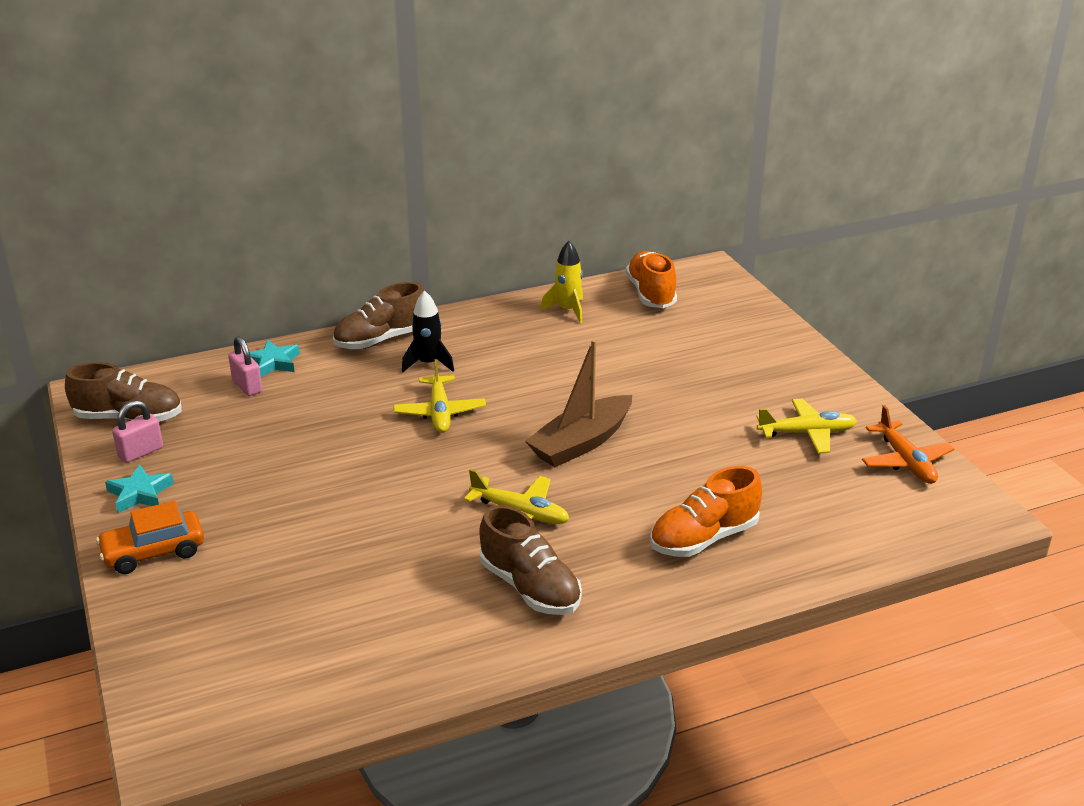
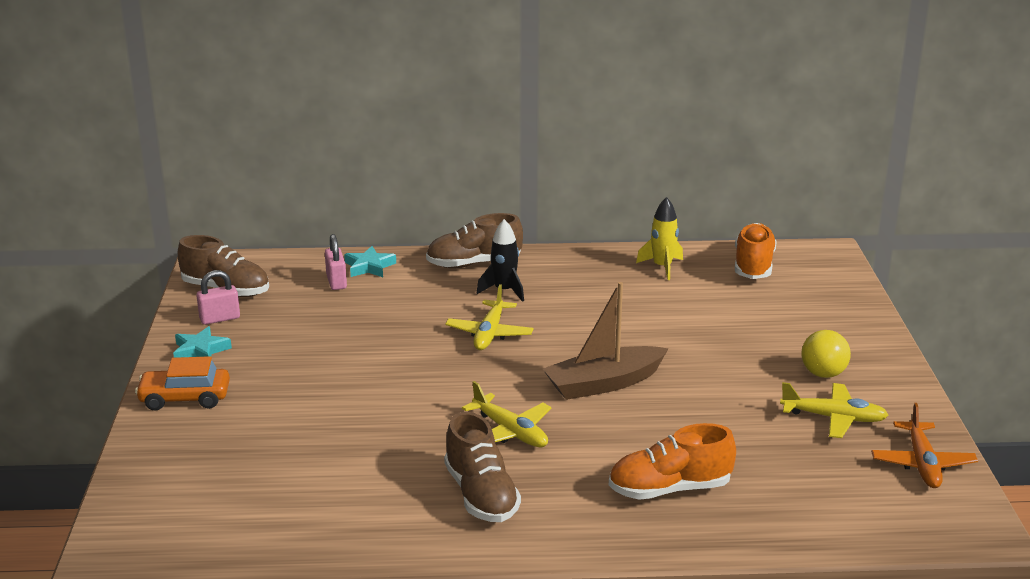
camera: 20 degrees right, 5 degrees down
(773, 391) = (823, 374): none -> yellow ball

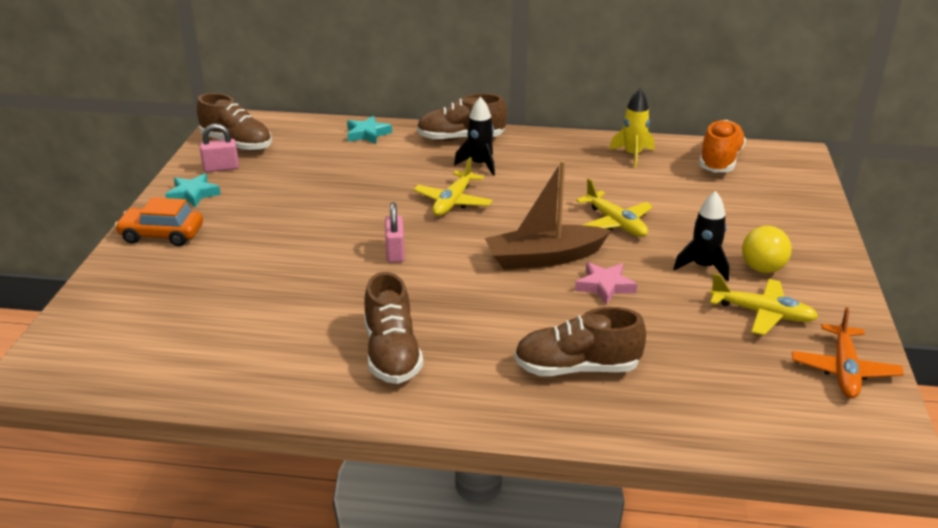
camera: 10 degrees right, 5 degrees up
(336, 282) = (334, 145): pink padlock -> pink padlock (395, 253)
(510, 432) = (440, 295): yellow plane -> yellow plane (615, 223)
(669, 489) = (577, 368): orange shoe -> brown shoe
(673, 406) = (605, 286): none -> pink star
(765, 378) = (703, 267): none -> black rocket

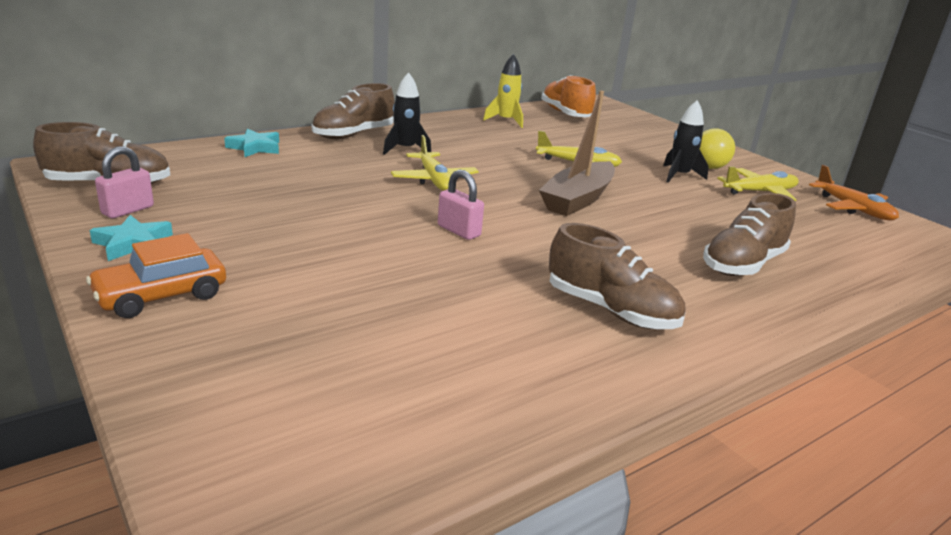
camera: 45 degrees left, 5 degrees down
(605, 286) = (651, 205): pink star -> none

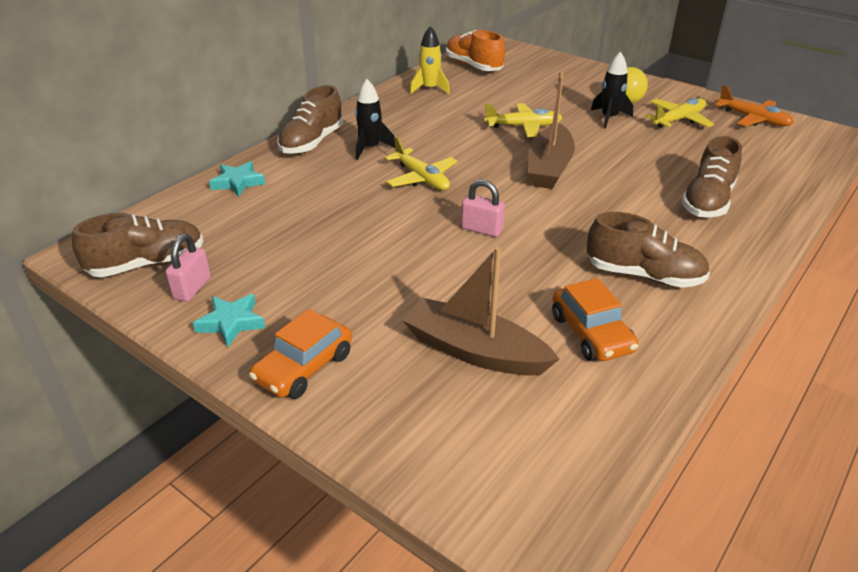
camera: 15 degrees left, 10 degrees up
(352, 328) = (474, 351): none -> brown boat
(501, 347) = (591, 333): none -> orange car

